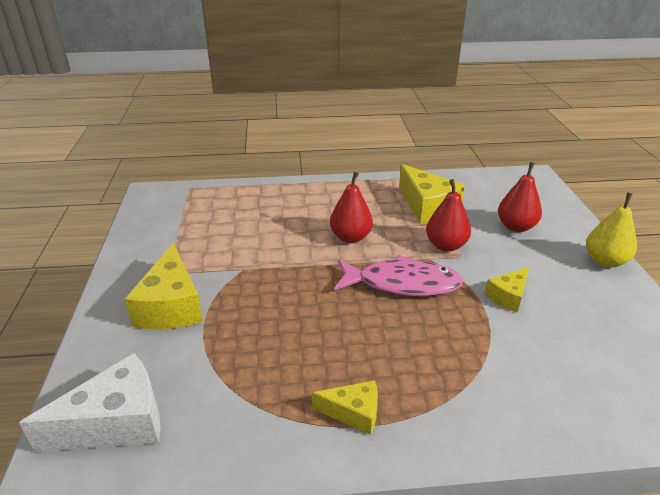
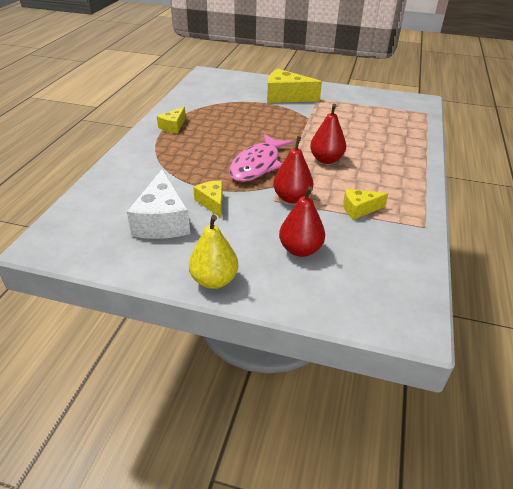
camera: 110 degrees right, 5 degrees up
(116, 422) = (217, 82): white cheese -> white cheese (162, 221)
(427, 207) = (359, 209): yellow cheese -> yellow cheese, size x0.57

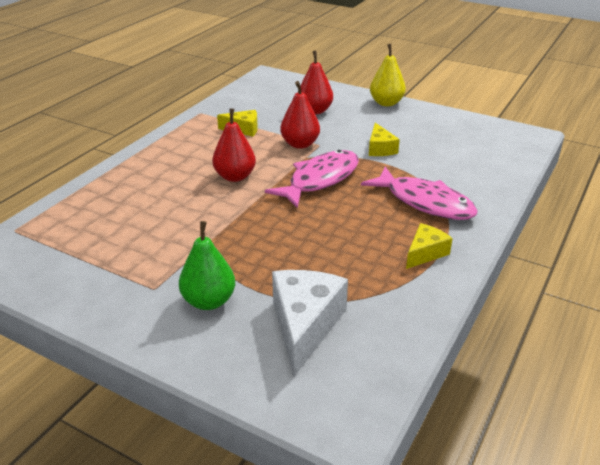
camera: 165 degrees left, 5 degrees down
(162, 221) = (428, 140): white cheese -> white cheese (305, 325)
(171, 157) = (425, 202): none -> pink fish
(286, 97) = (209, 301): yellow cheese -> green pear

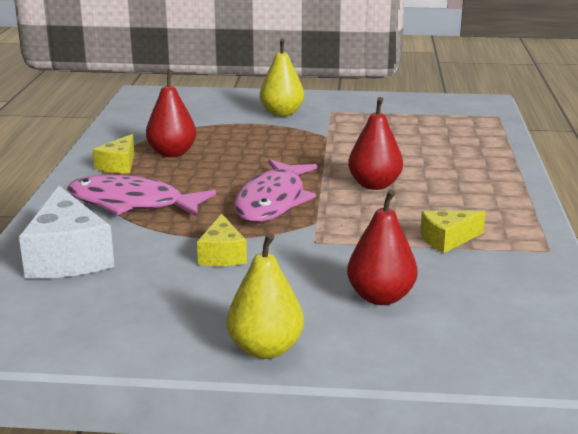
camera: 155 degrees right, 10 degrees down
(209, 301) = (282, 113): green pear -> yellow pear
(300, 144) = (342, 236): red pear -> red pear (172, 153)
(305, 325) = (199, 116): white cheese -> white cheese (67, 256)
(380, 149) = (222, 254): yellow cheese -> yellow cheese turned 150 degrees counterclockwise

